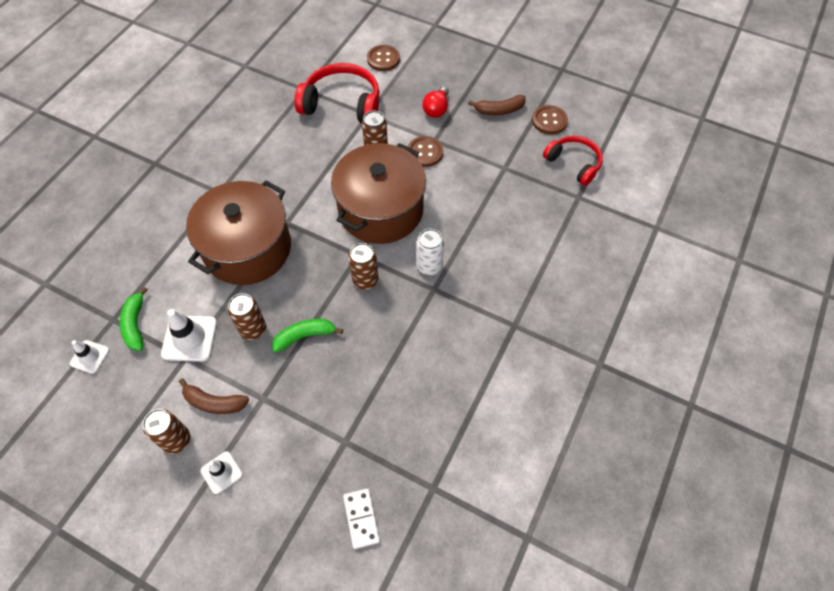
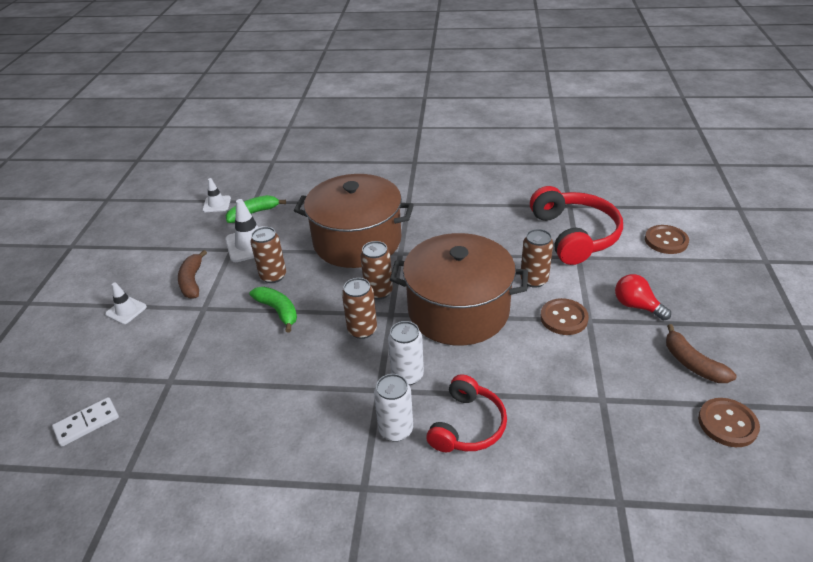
camera: 70 degrees right, 20 degrees down
(176, 440) = (152, 274): brown can -> brown can (378, 292)
(436, 109) = (636, 306): red light bulb -> red light bulb turned 45 degrees clockwise
(475, 290) = (396, 430): none -> white can
(574, 163) = (676, 478): red headphones -> red headphones (467, 425)

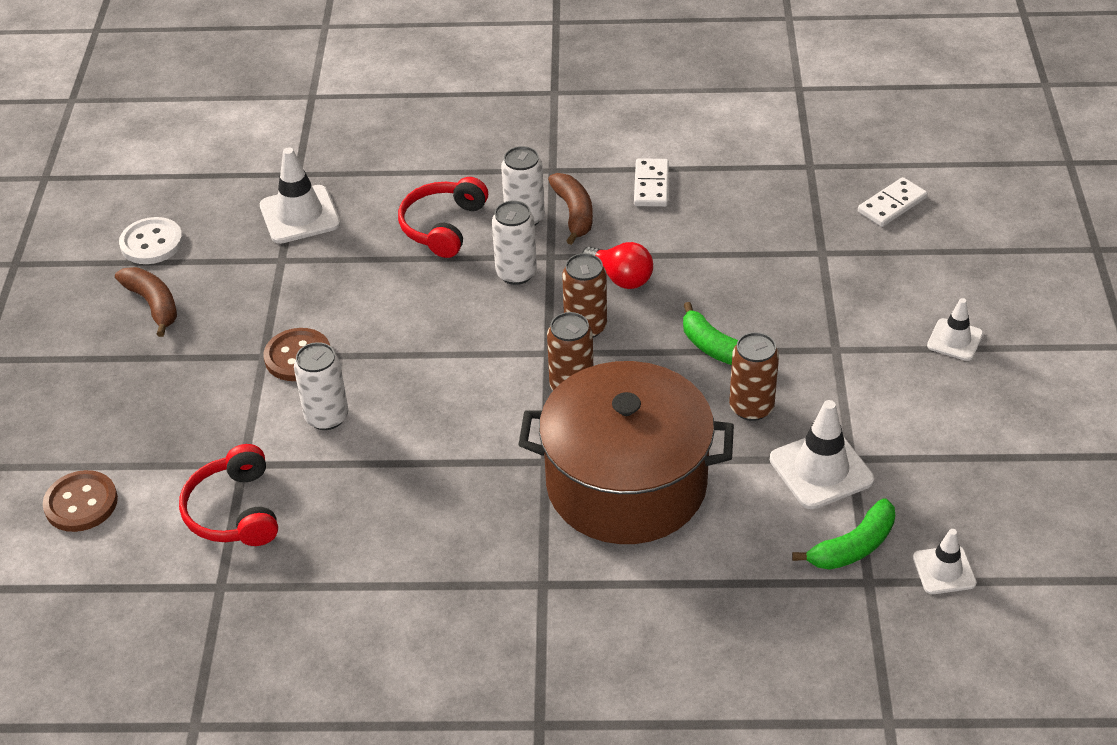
camera: 175 degrees right, 5 degrees up
(192, 281) = (882, 392): brown banana -> brown banana (574, 213)
(277, 460) = (651, 185): none -> white domino
(458, 310) = (448, 361): brown pot -> none
(534, 280) = (326, 417): brown can -> white can
(574, 235) = (234, 511): red headphones -> red headphones, size x0.65
(601, 447) = (300, 215): none -> white traffic cone
(636, 306) = (187, 379): red light bulb -> red light bulb (621, 278)
(727, 423) = (151, 243): brown button -> white button

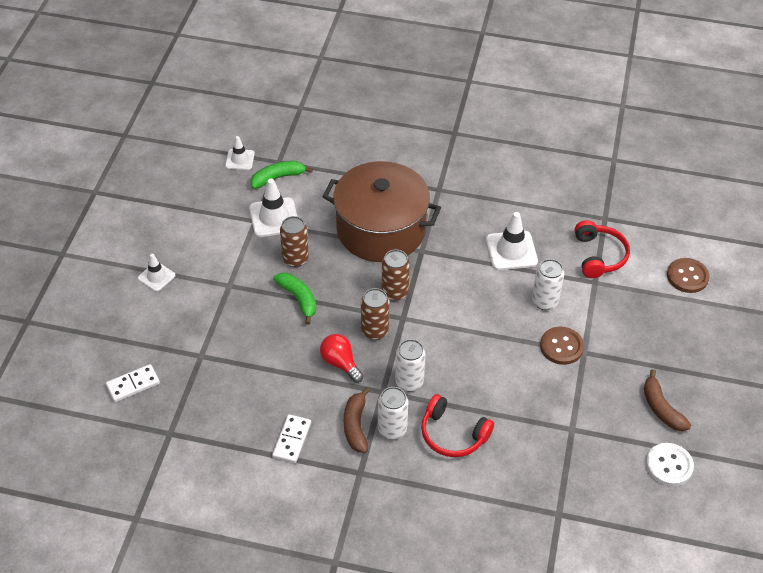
camera: 170 degrees left, 5 degrees up
(300, 215) = (558, 469): white traffic cone -> white traffic cone (511, 251)
(443, 226) = (452, 434): red headphones -> red headphones turned 90 degrees clockwise

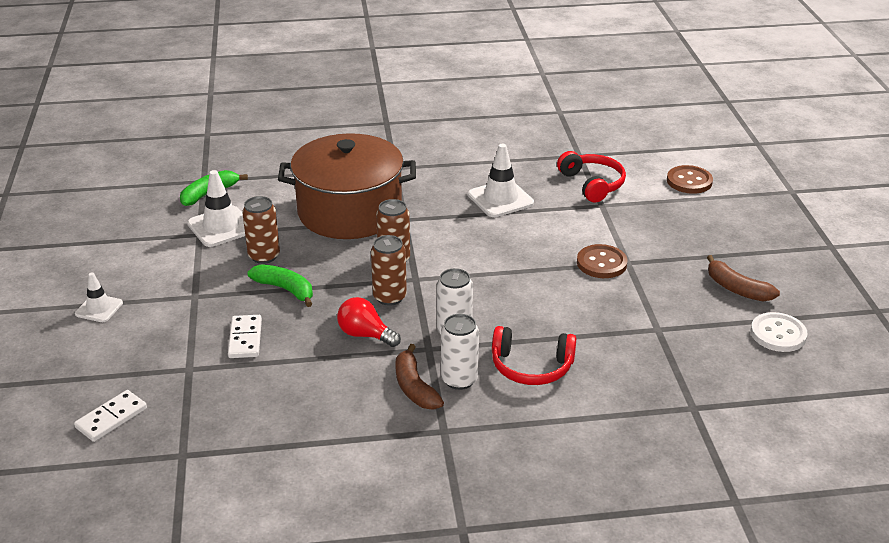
camera: 20 degrees left, 15 degrees down
(240, 159) = (157, 187): white traffic cone -> none
(292, 440) = (344, 421): white domino -> white domino (245, 339)
(545, 301) = (560, 231): white can -> none

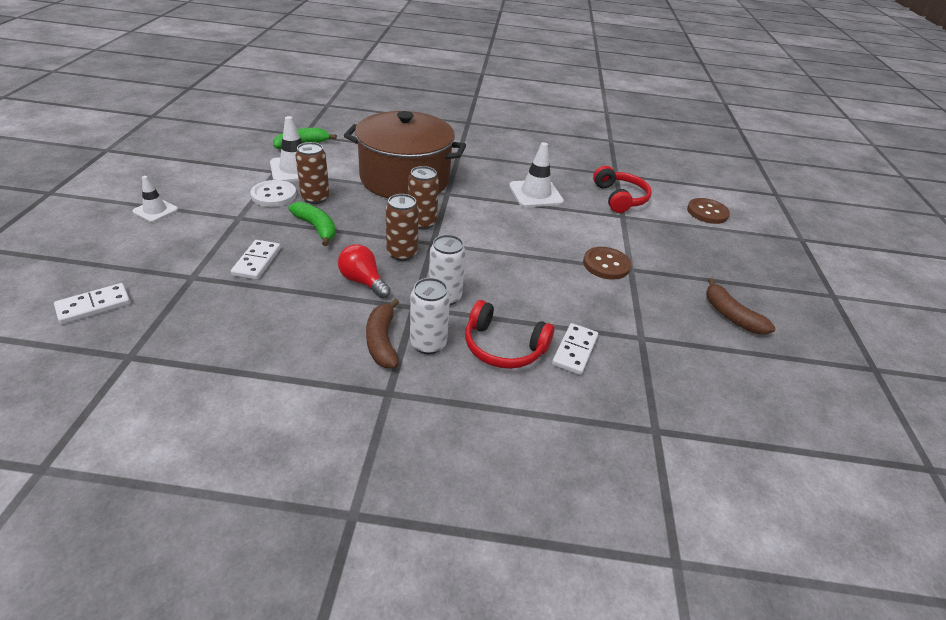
camera: 10 degrees right, 5 degrees up
(599, 355) = (575, 351): none -> white domino
(778, 334) = (765, 370): white button -> white button (274, 195)

